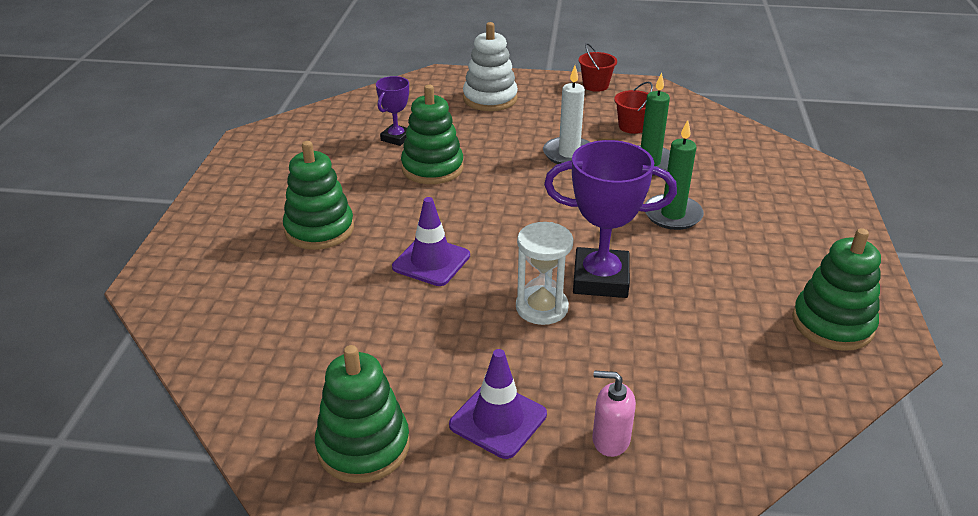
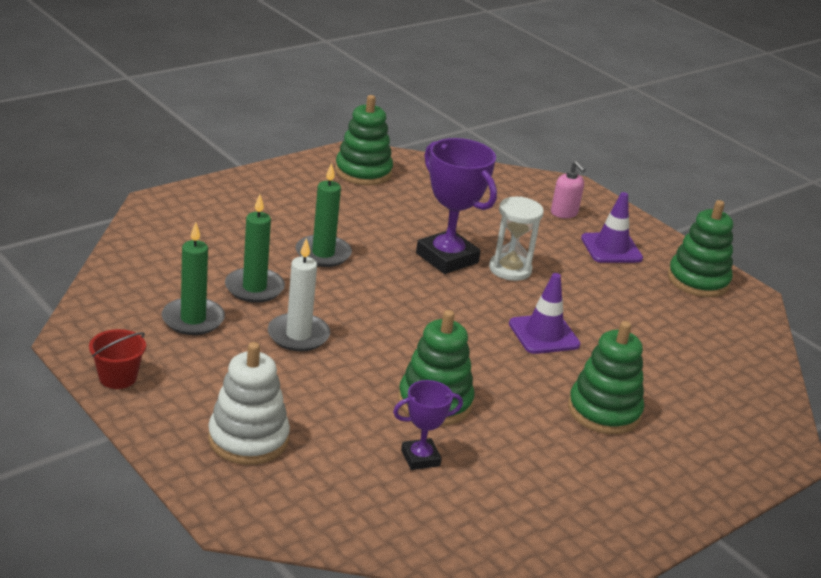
camera: 140 degrees left, 5 degrees down
(632, 126) = (193, 319): red bucket -> green candle

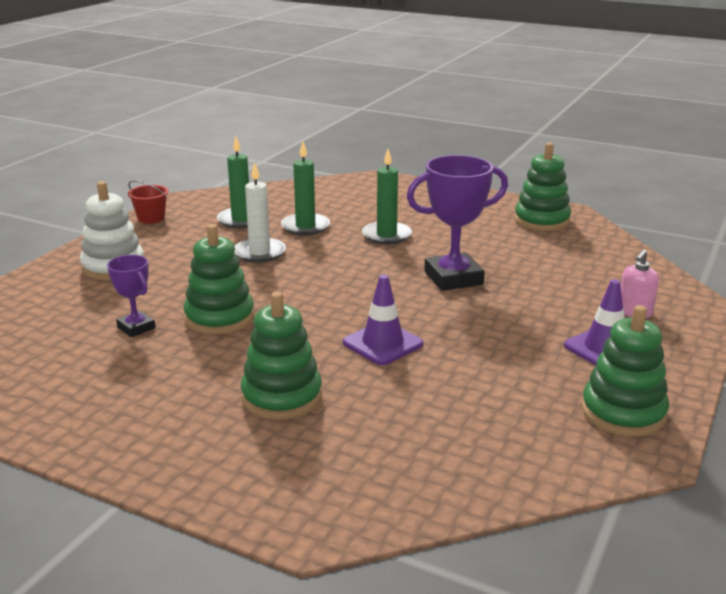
camera: 70 degrees right, 5 degrees down
(447, 258) = (453, 278): purple trophy -> purple trophy turned 45 degrees clockwise
(510, 269) = (477, 307): white hourglass -> none

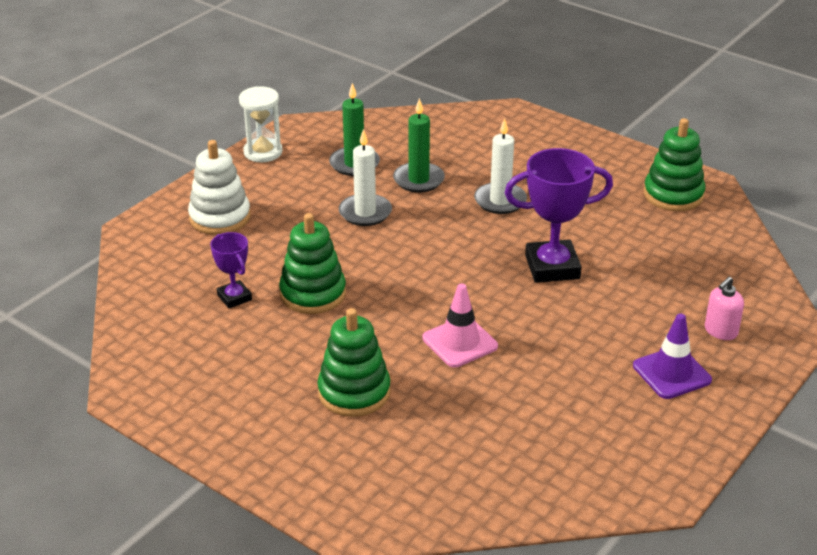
camera: 10 degrees right, 10 degrees up
(151, 218) = (263, 152): red bucket -> white hourglass
(382, 343) = (460, 342): purple traffic cone -> pink traffic cone
(386, 235) = (500, 201): green candle -> white candle
(623, 412) = (658, 446): green stacking toy -> none

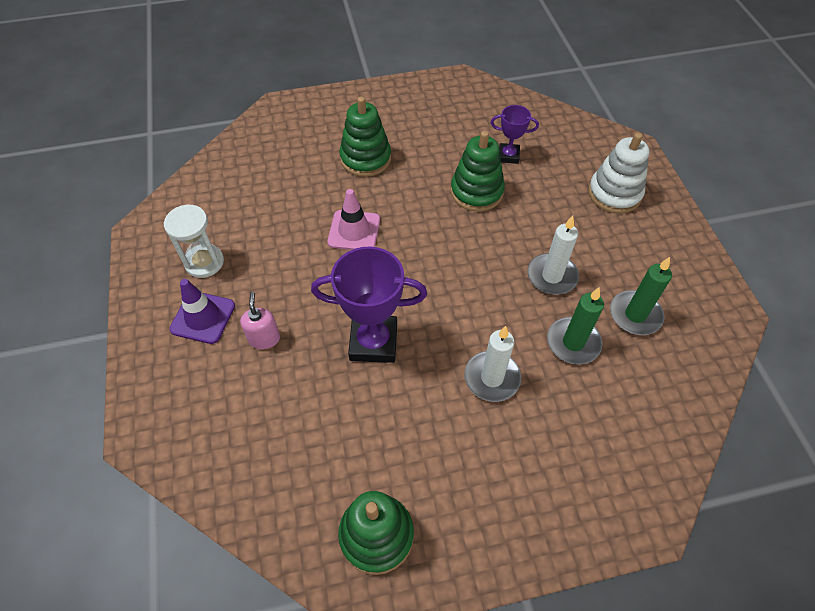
camera: 130 degrees right, 20 degrees up
(263, 152) = (700, 266): white hourglass -> white hourglass (204, 262)
(552, 267) = (373, 342): purple trophy -> purple trophy turned 60 degrees clockwise
(720, 331) = (198, 386): pink soap dispenser -> pink soap dispenser (264, 338)

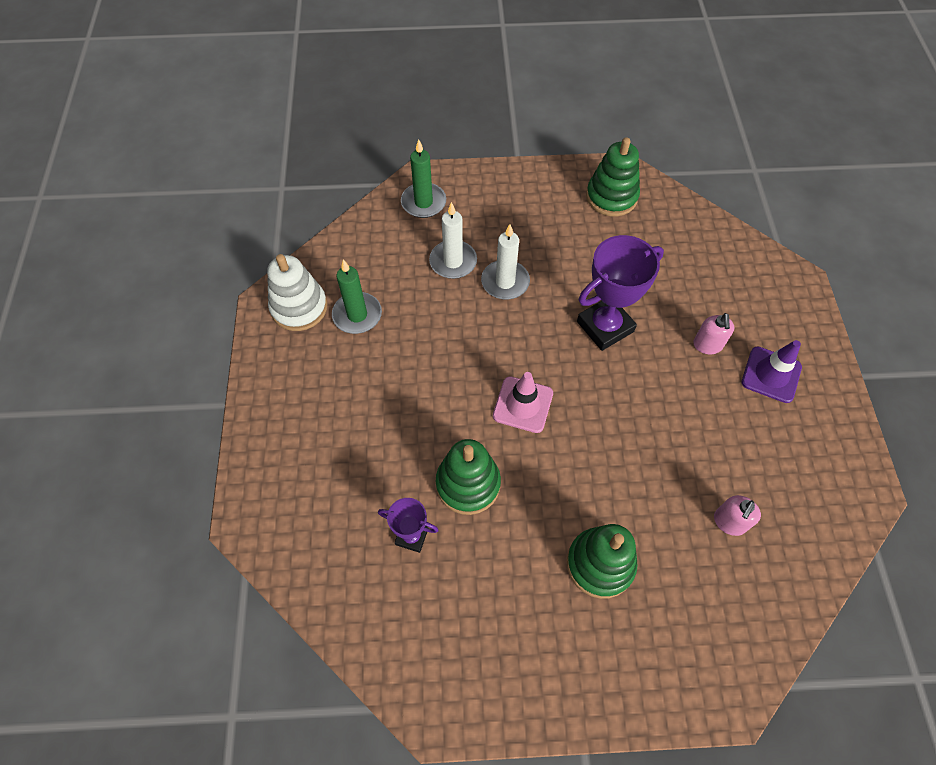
camera: 170 degrees left, 5 degrees up
(204, 262) = (783, 437): white hourglass -> none
(264, 195) = (729, 522): none -> pink soap dispenser
(354, 231) = (619, 451): pink traffic cone -> pink traffic cone (523, 404)
(373, 342) = (605, 326): purple trophy -> purple trophy turned 45 degrees counterclockwise
(552, 276) = (419, 364): white candle -> white candle (453, 262)
(573, 342) = (424, 299): green candle -> green candle (423, 202)
(614, 193) = (307, 454): white stacking toy -> white stacking toy (299, 307)

